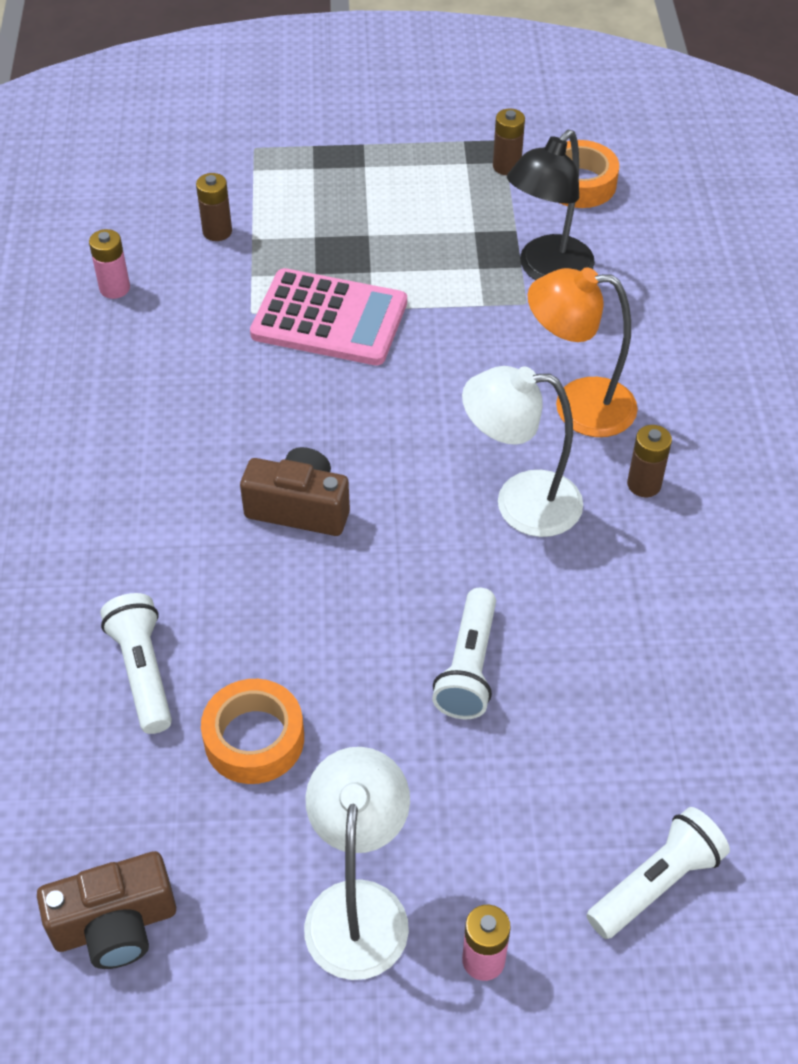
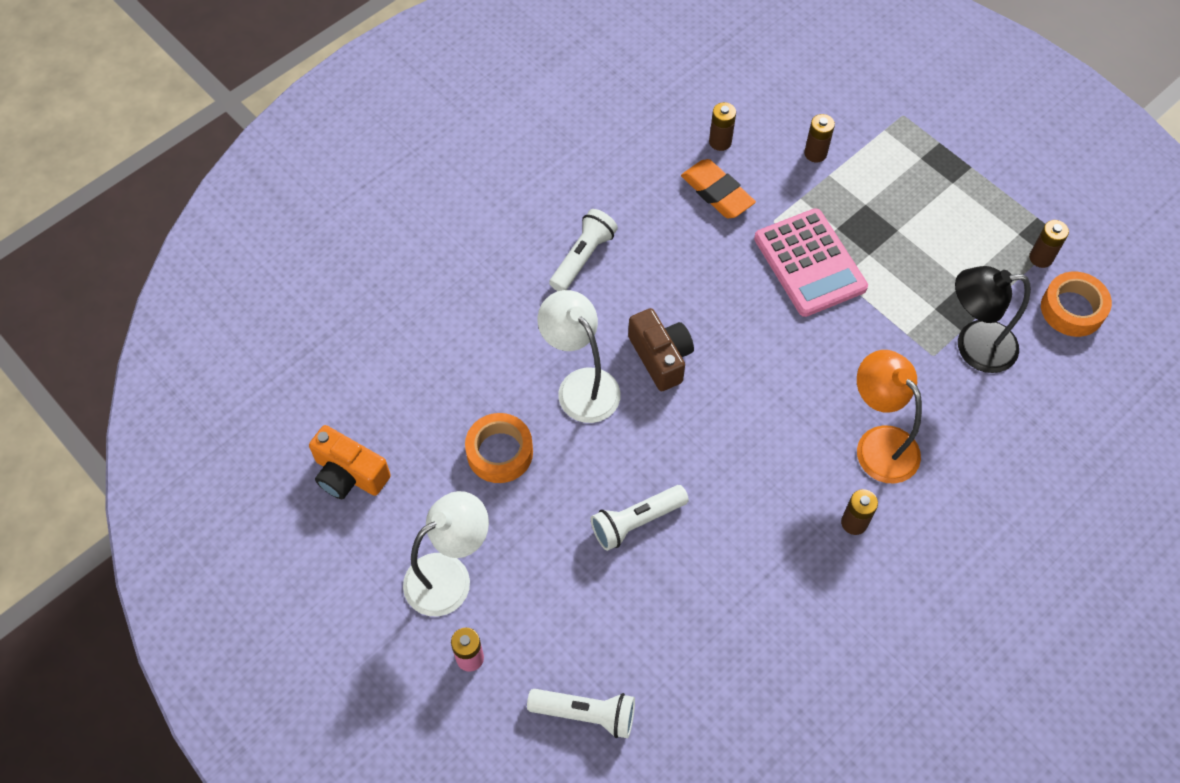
camera: 50 degrees right, 10 degrees up
(115, 288) = (720, 142): pink battery -> brown battery
(115, 925) = (349, 474): brown camera -> orange camera
(143, 672) = (492, 369): white flashlight -> white flashlight (583, 258)
(168, 331) = (717, 193): none -> orange eraser
(520, 503) = (774, 465): white lamp -> white lamp (580, 385)

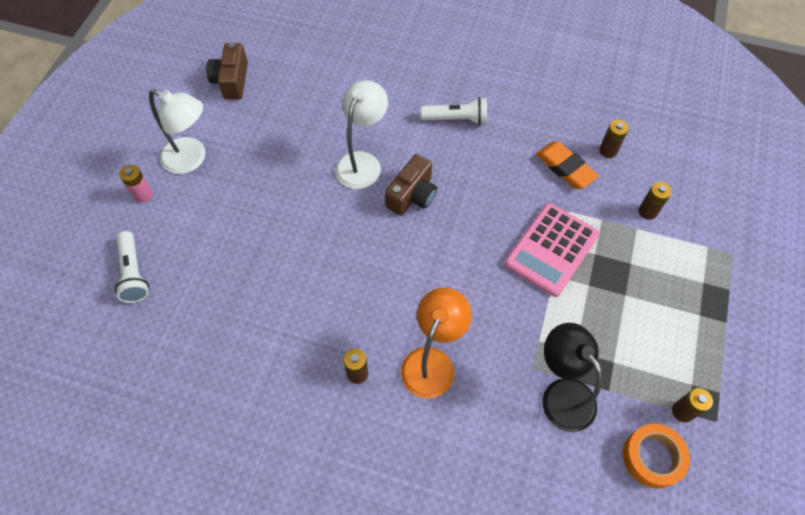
camera: 60 degrees right, 0 degrees up
(349, 474) = (232, 81): orange camera -> brown camera
(500, 452) = (288, 143): orange tape -> none
(636, 521) = (282, 238): white flashlight -> none
(717, 193) = (565, 168): orange eraser -> orange eraser turned 60 degrees counterclockwise

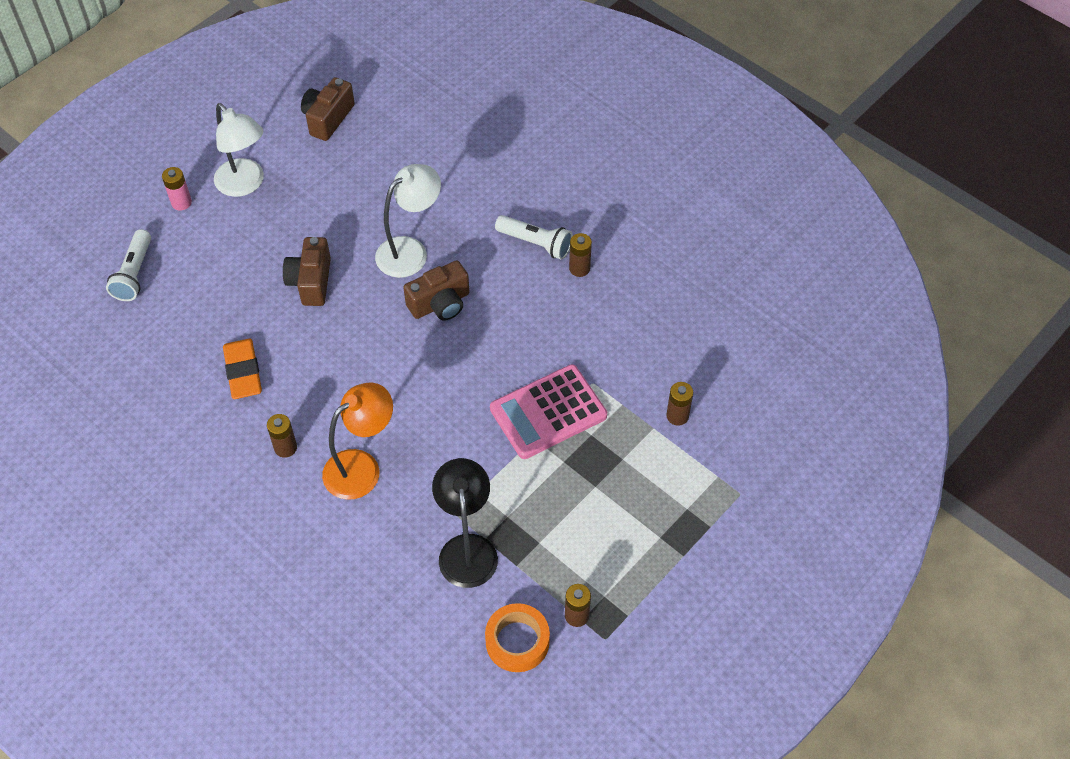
camera: 25 degrees right, 5 degrees down
(295, 219) = (311, 281): none -> brown camera
(565, 168) = (618, 337): orange eraser -> orange eraser (243, 372)
(608, 151) = (678, 338): brown battery -> brown battery (579, 268)

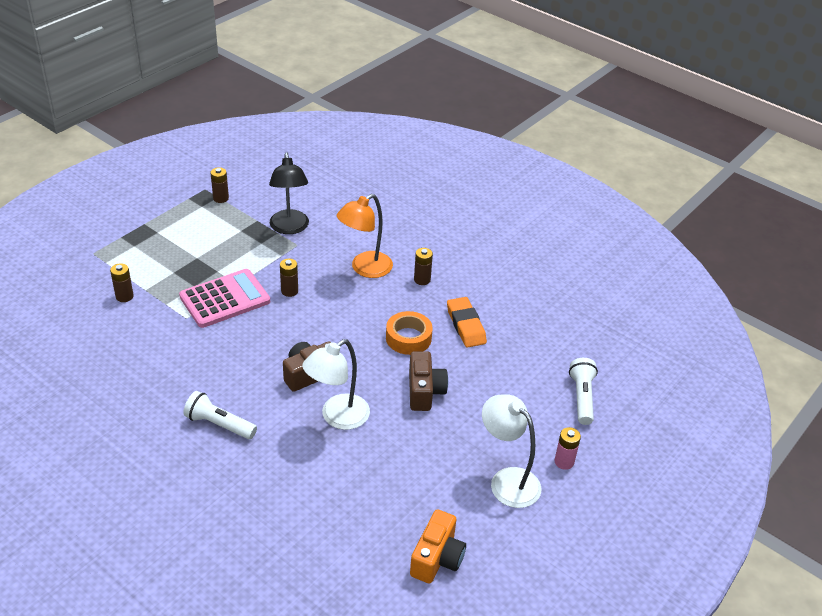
camera: 175 degrees right, 15 degrees down
(328, 118) = (437, 558): brown camera -> orange camera
(517, 641) = (259, 188): orange tape -> orange tape (408, 338)
(579, 268) = (181, 402): brown battery -> brown battery (289, 291)

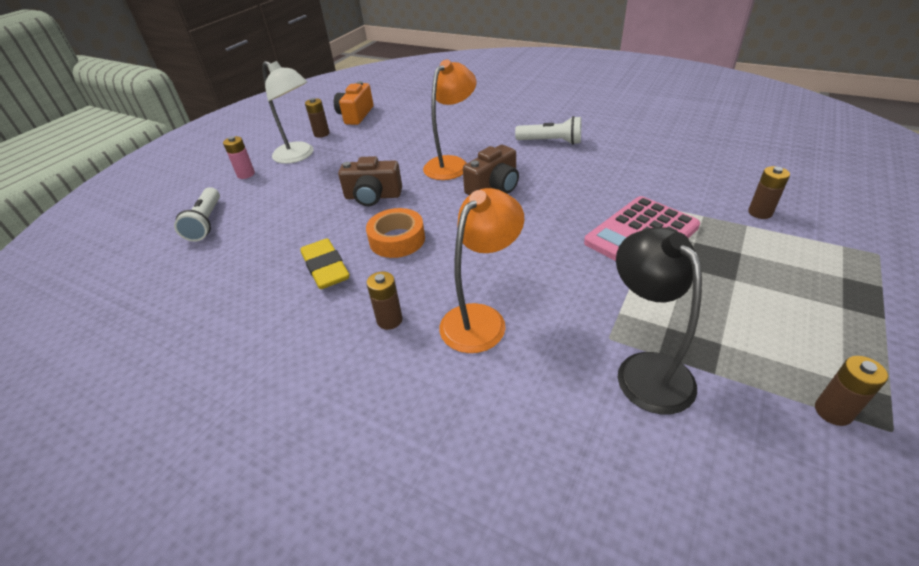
camera: 175 degrees right, 0 degrees up
(289, 291) = (569, 262): brown battery -> brown battery (321, 134)
(337, 417) = (451, 164): white lamp -> orange lamp
(424, 391) = (373, 196): brown camera -> brown camera turned 75 degrees counterclockwise
(466, 325) = (325, 268): orange eraser -> yellow eraser

